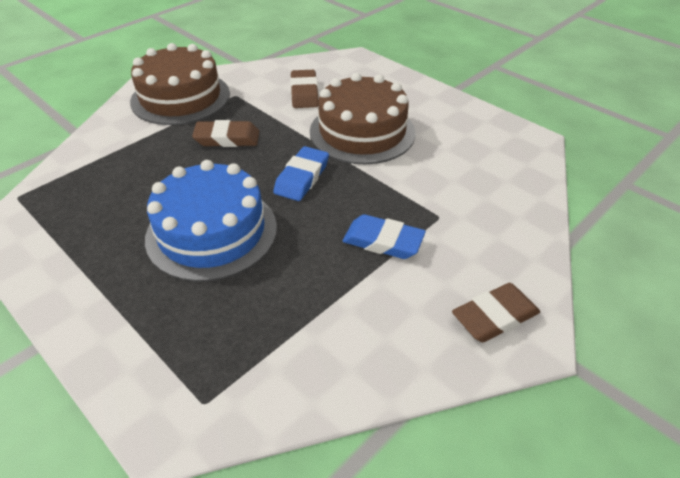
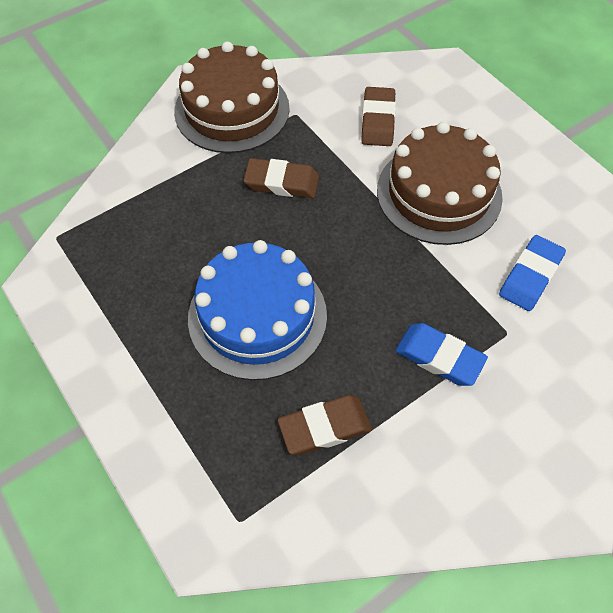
camera: 10 degrees right, 15 degrees up
(302, 177) = (361, 254): blue eraser -> blue eraser (530, 276)
(495, 316) = (541, 473): brown eraser -> brown eraser (325, 427)

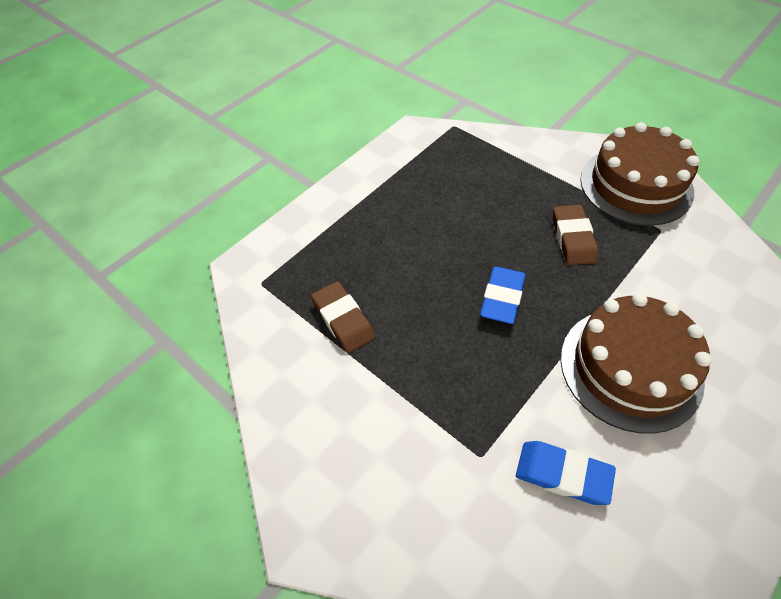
camera: 80 degrees right, 5 degrees down
(257, 316) = (429, 254): blue cake -> none
(377, 120) = (697, 296): brown eraser -> none
(439, 357) = (433, 396): blue eraser -> blue eraser (502, 298)

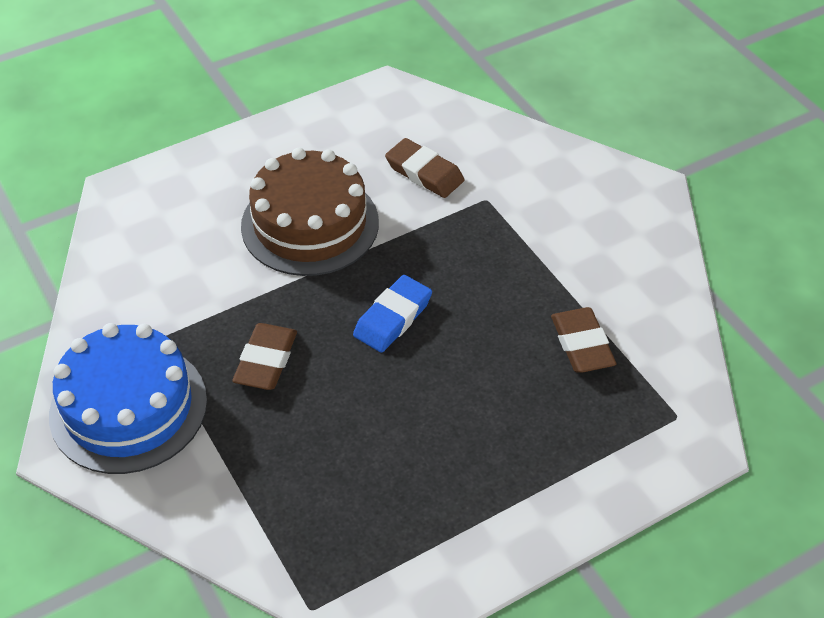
camera: 165 degrees left, 5 degrees down
(563, 474) = (424, 173): blue eraser -> brown eraser
(636, 185) = (128, 407): brown cake -> blue cake

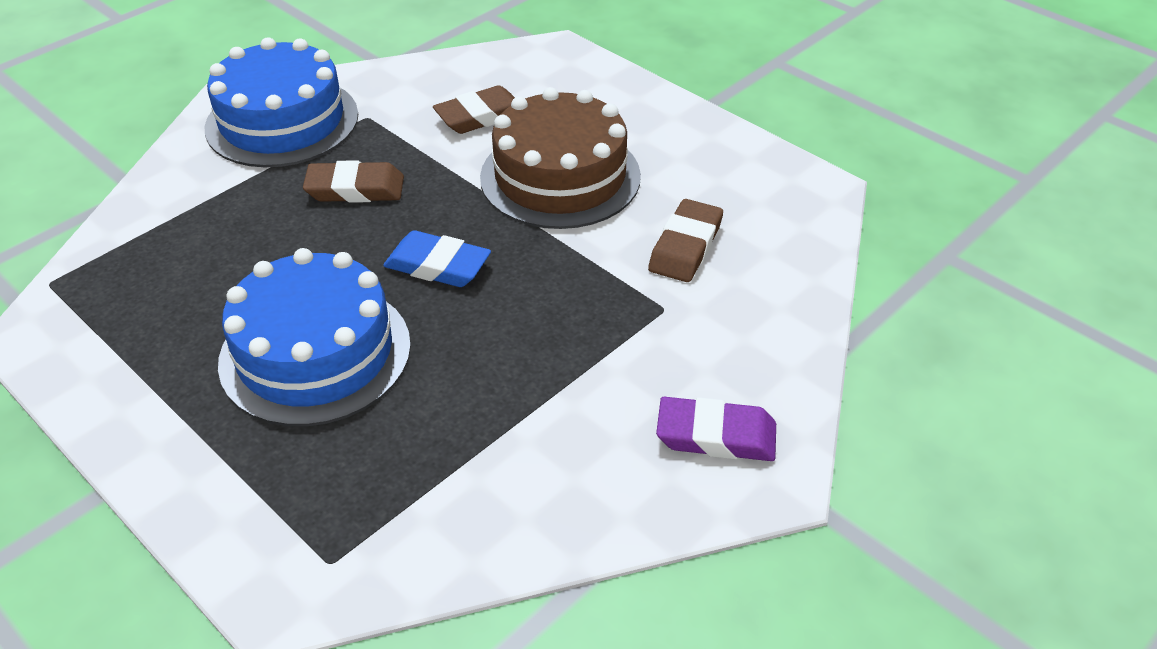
camera: 75 degrees right, 5 degrees down
(471, 407) = (315, 353): none -> blue cake
(582, 344) = (437, 441): brown eraser -> brown eraser (480, 116)
(611, 203) = (716, 436): none -> purple eraser

